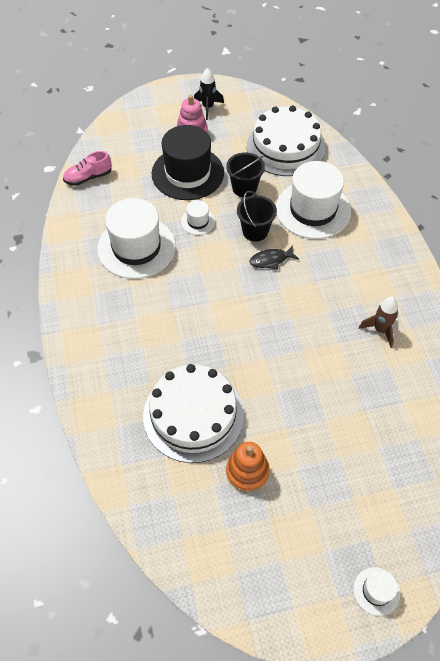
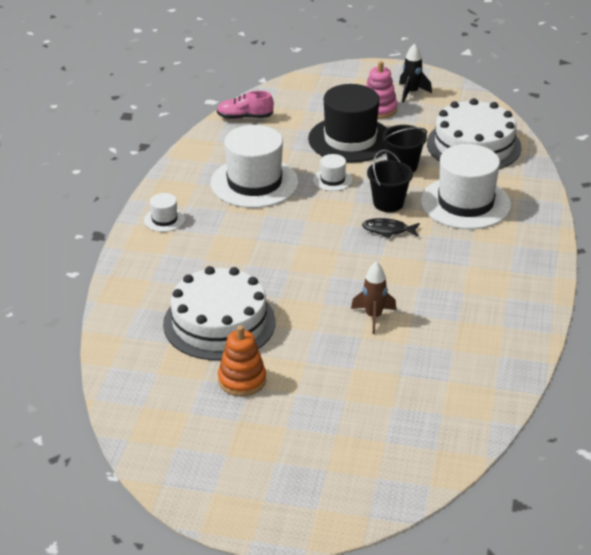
camera: 25 degrees right, 20 degrees down
(376, 591) = (306, 509): white hat -> white hat (164, 219)
(380, 330) = (466, 318): brown rocket -> brown rocket (373, 317)

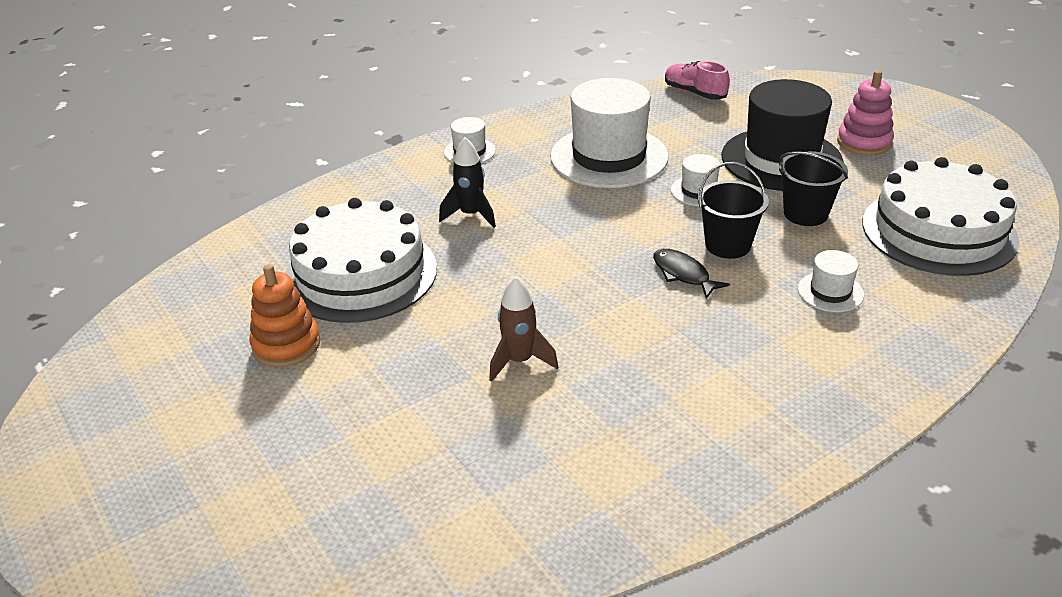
camera: 45 degrees right, 0 degrees up
(411, 93) = (932, 141): black rocket -> black rocket (471, 215)
(465, 203) = (830, 292): white hat -> white hat, size x0.45

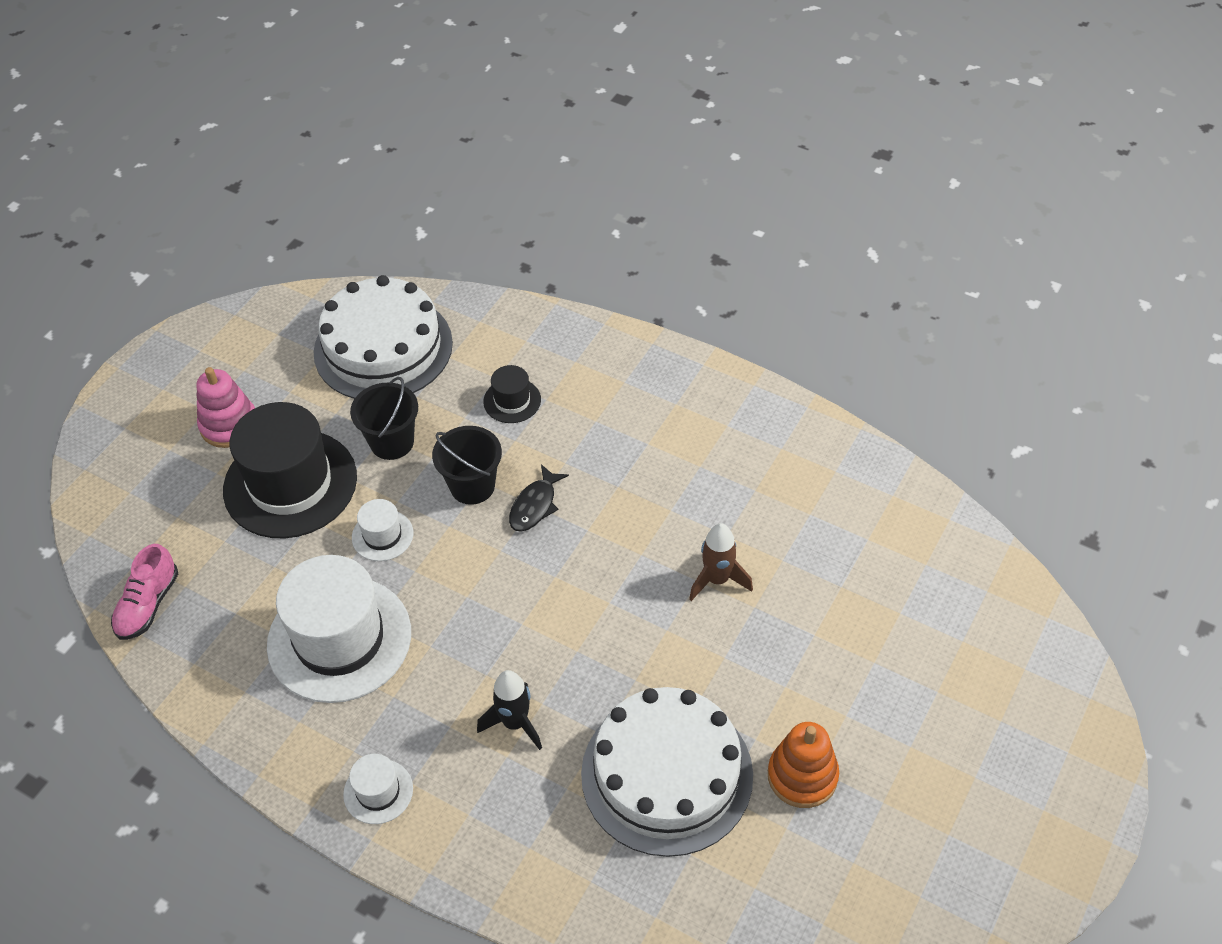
camera: 115 degrees left, 15 degrees up
(830, 292) = (512, 401): white hat -> black hat

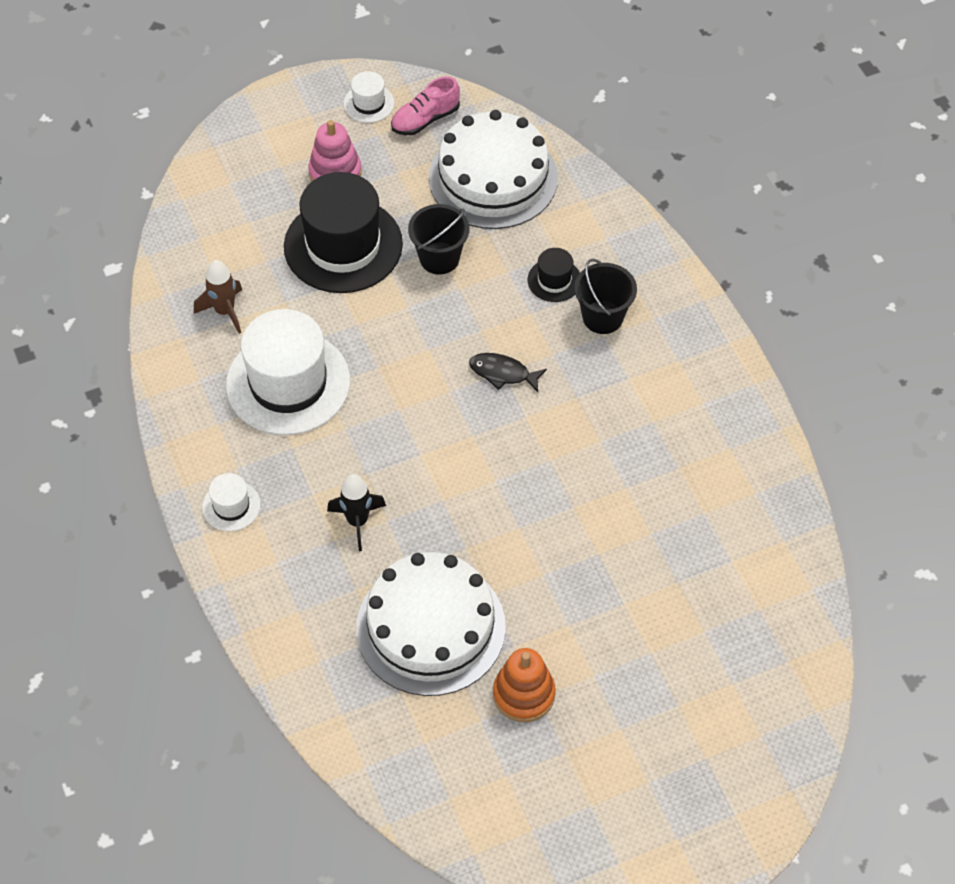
camera: 35 degrees right, 5 degrees up
(148, 605) = (182, 275): pink shoe -> pink shoe (425, 119)
(382, 535) = (376, 326): white hat -> white hat (369, 103)
(472, 486) = (470, 329): black bucket -> black bucket (602, 317)
(535, 505) = (502, 373): black fish -> black fish turned 45 degrees clockwise
(717, 580) = (588, 516): brown rocket -> brown rocket (225, 311)

